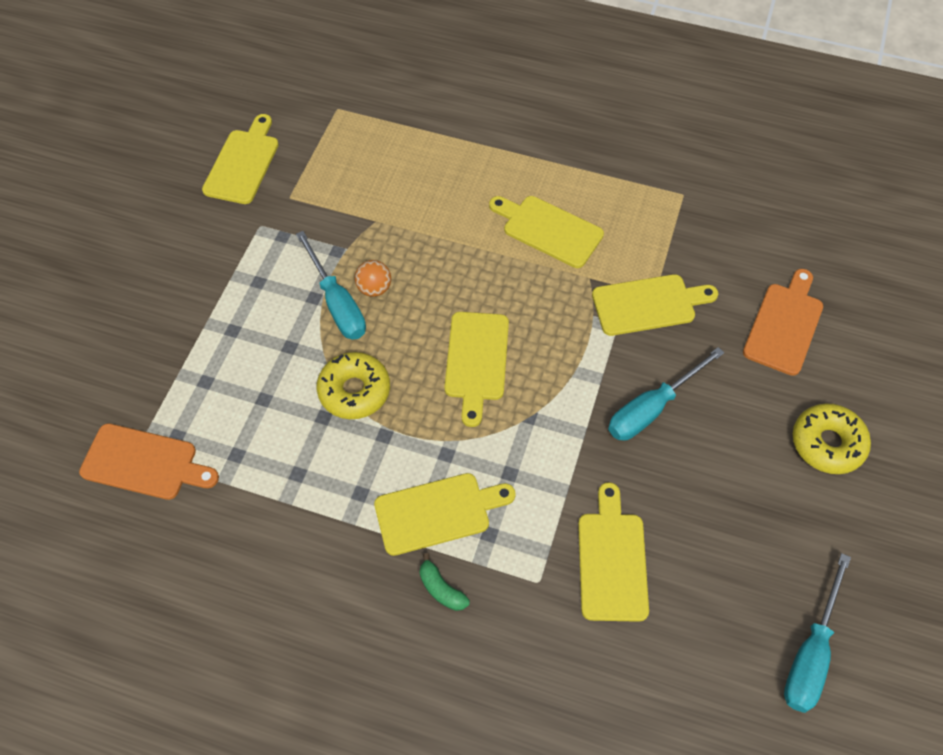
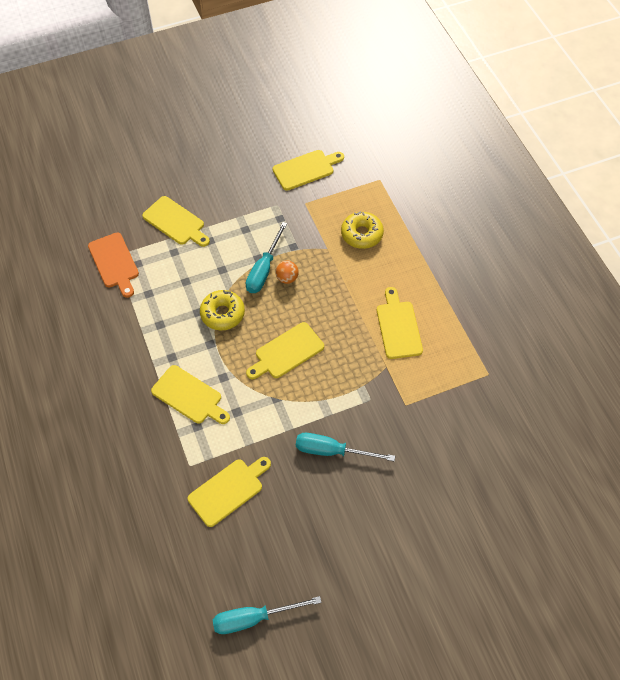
camera: 50 degrees right, 0 degrees up
(441, 589) = (152, 426): green banana -> none
(648, 304) = (396, 406): yellow cutting board -> yellow cutting board (175, 222)
(784, 325) = (448, 482): orange cutting board -> none
(827, 443) = (388, 552): yellow donut -> yellow donut (361, 234)

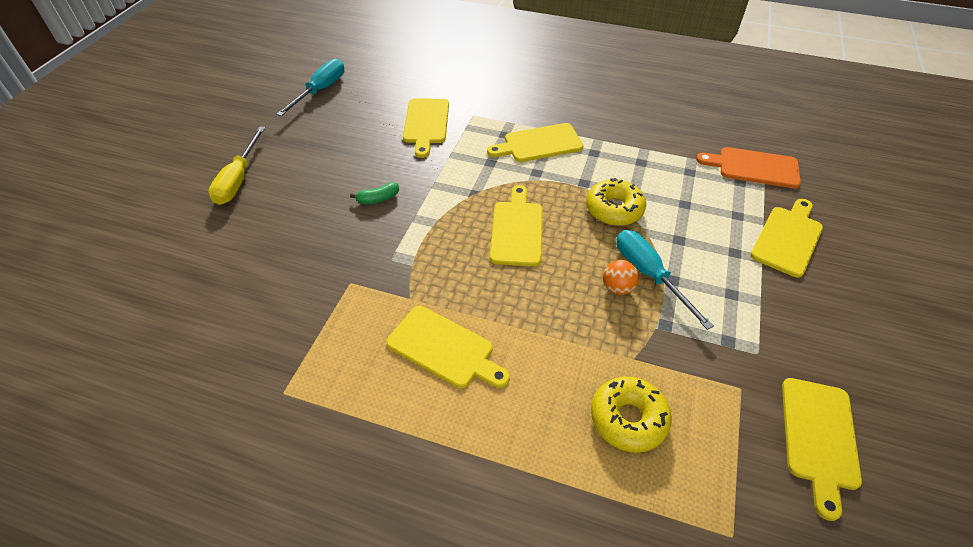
camera: 130 degrees right, 10 degrees down
(175, 222) = (788, 238): yellow cutting board -> yellow cutting board turned 135 degrees clockwise
(332, 451) = (378, 199): turquoise screwdriver -> green banana
(399, 562) = (238, 179): none -> yellow screwdriver

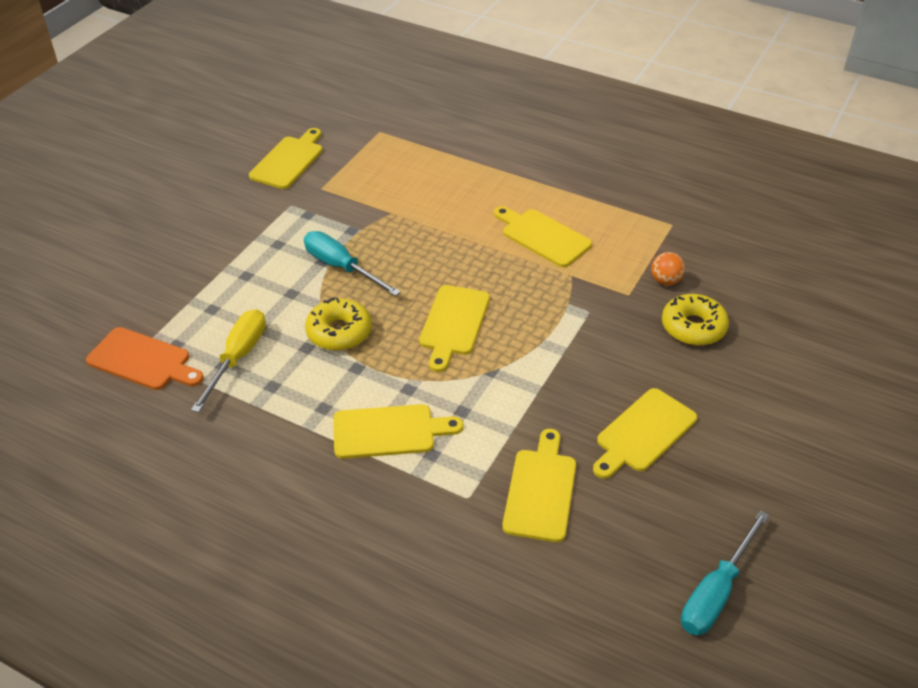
camera: 170 degrees left, 5 degrees down
(238, 179) = (788, 429): yellow screwdriver -> yellow screwdriver (238, 358)
(378, 199) = (606, 379): green banana -> none
(617, 288) = (377, 260): orange ball -> orange ball (665, 281)
(628, 419) = (414, 183): yellow donut -> yellow donut (693, 327)
(649, 275) = (341, 267): turquoise screwdriver -> turquoise screwdriver turned 150 degrees clockwise
(788, 238) = (183, 281): yellow cutting board -> yellow cutting board (643, 433)

